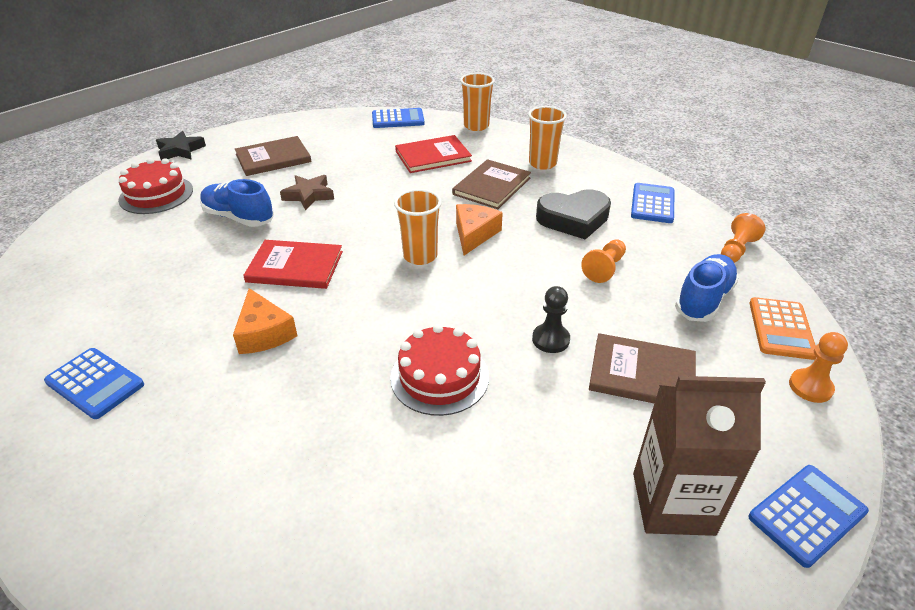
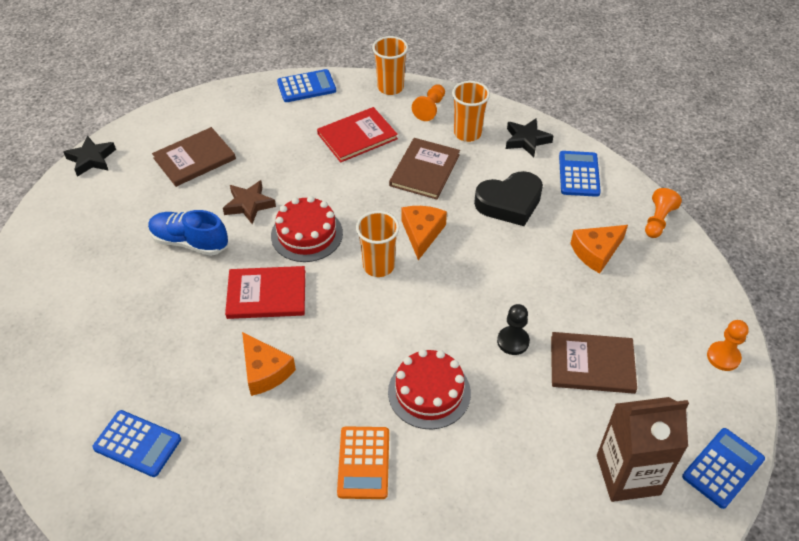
camera: 10 degrees left, 10 degrees up
(156, 195) = (93, 223): red cake -> red cake (307, 234)
(601, 173) = (526, 140): none -> black star
(604, 268) = (546, 258): orange pawn -> orange pawn (430, 109)
(662, 269) = (596, 252): none -> orange cheese
(703, 299) = (634, 281): blue shoe -> none
(781, 329) = (699, 303): orange calculator -> orange calculator (364, 463)

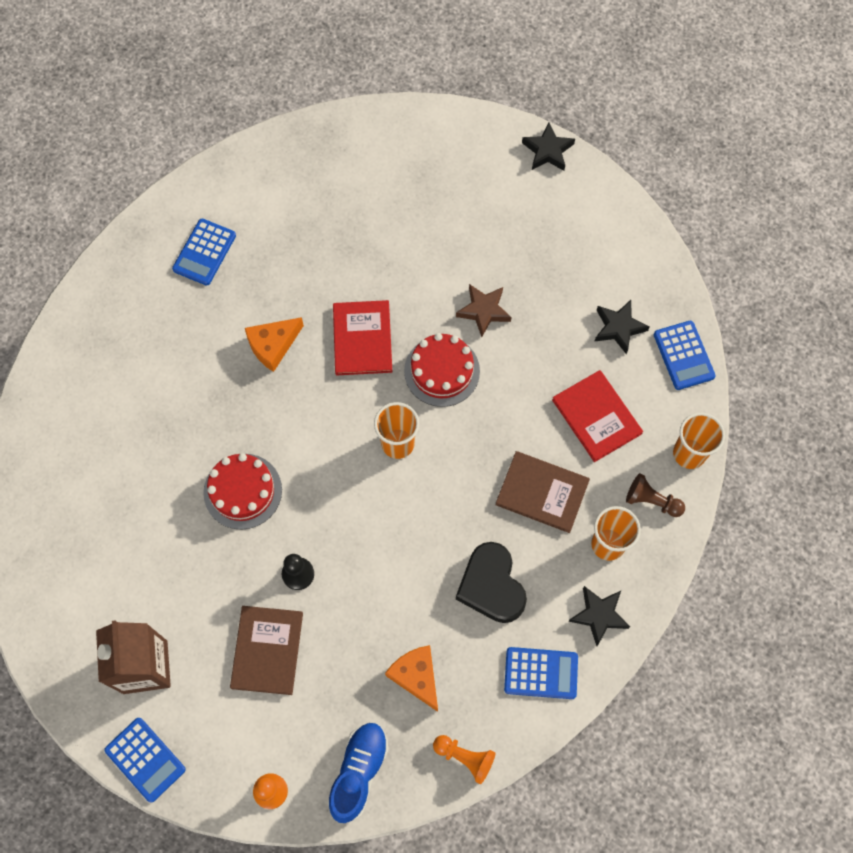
camera: 90 degrees right, 20 degrees up
(190, 242) = (430, 261): blue shoe -> blue shoe (359, 772)
(194, 159) = (552, 249): brown book -> none
(277, 121) = (618, 328): none -> black star
(364, 463) = (174, 434): orange calculator -> none
(422, 233) = (443, 488): orange cheese -> none
(430, 109) = (651, 501): orange pawn -> brown pawn

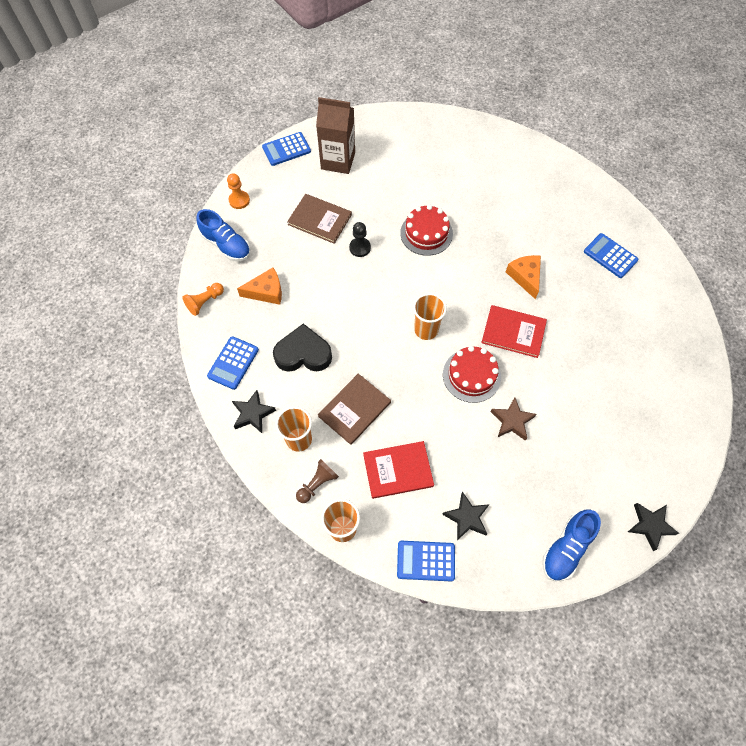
camera: 110 degrees right, 5 degrees down
(607, 223) = (566, 548): none -> blue shoe

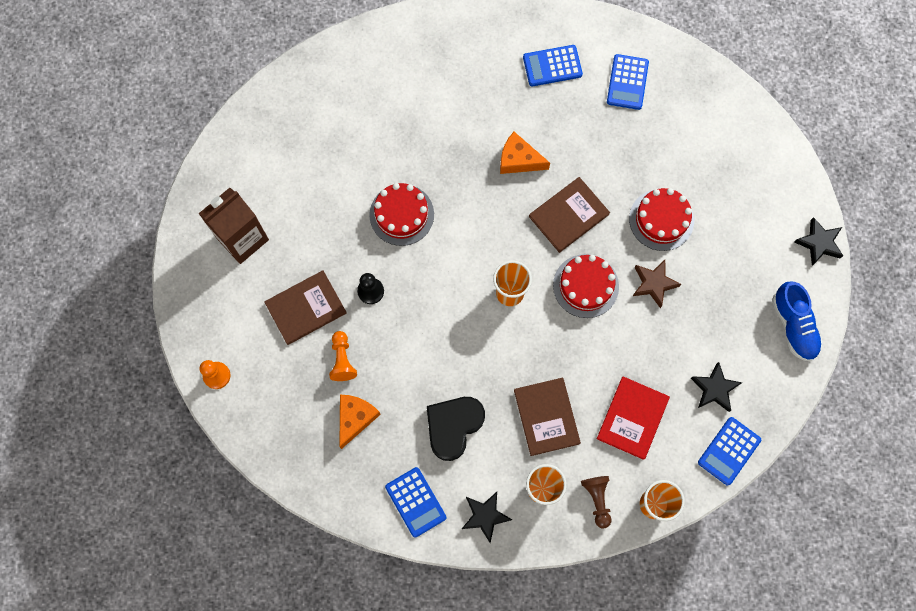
camera: 55 degrees left, 10 degrees up
(205, 302) = (323, 488): orange pawn -> orange pawn (342, 360)
(226, 245) = (266, 424): blue shoe -> none
(286, 149) = (184, 282): blue calculator -> blue calculator (627, 82)
(513, 332) = (568, 215): red book -> brown book
(565, 395) = (661, 219): none -> red cake

